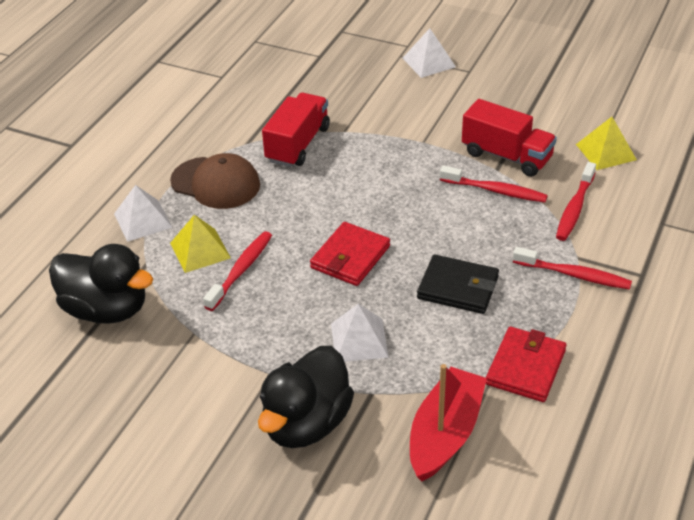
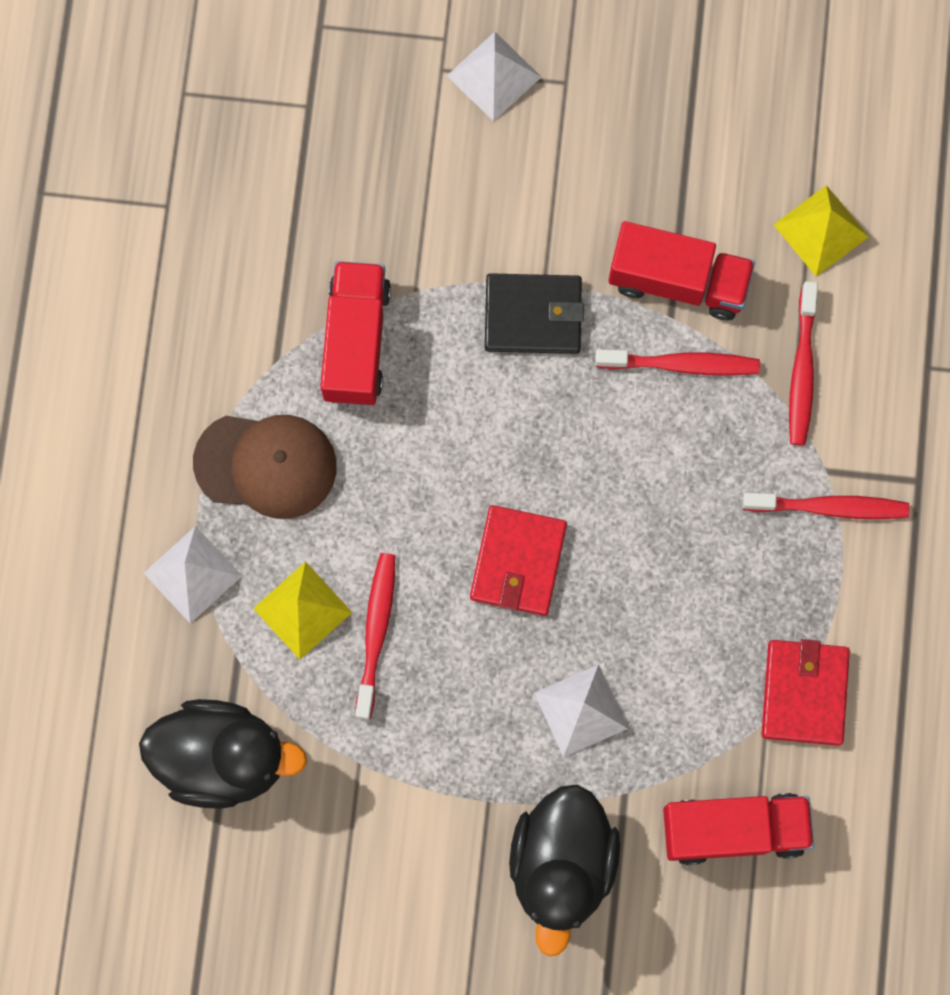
camera: 20 degrees left, 35 degrees up
(445, 434) = (734, 830): red boat -> red truck
(458, 287) = (681, 577): black wallet -> black wallet (533, 315)

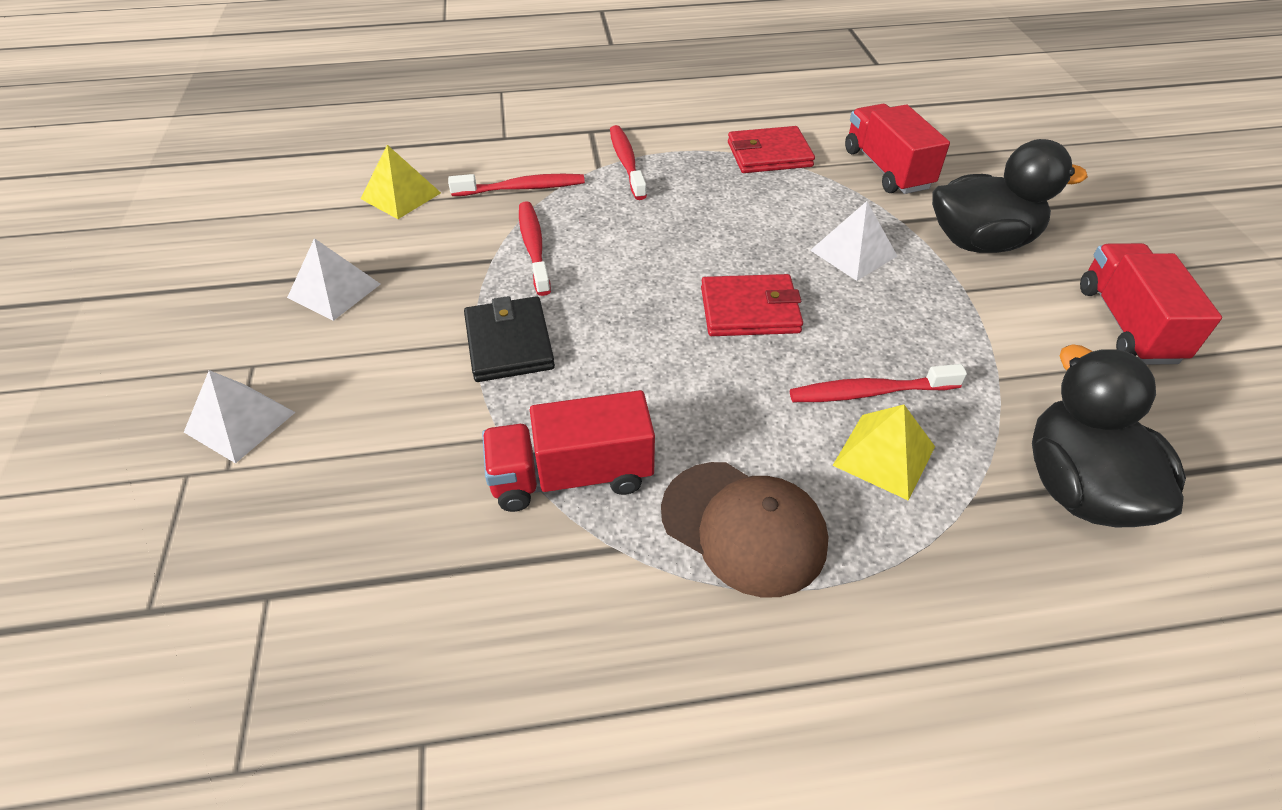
camera: 105 degrees left, 30 degrees down
(193, 574) = (906, 570): white pyramid -> white pyramid (334, 290)
(266, 465) = (743, 527): brown cap -> brown cap turned 135 degrees clockwise
(678, 281) = (457, 260): red truck -> red truck (1127, 324)

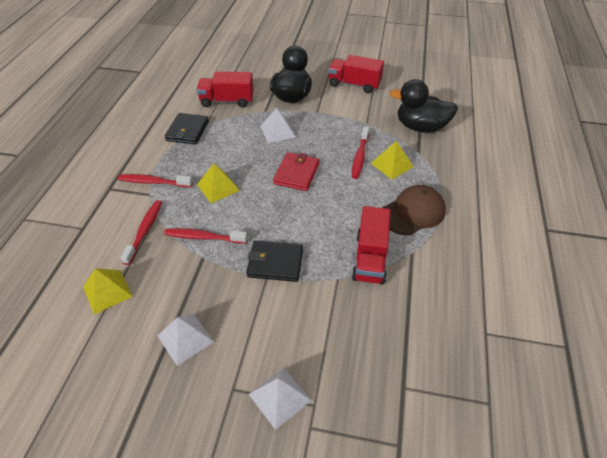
camera: 70 degrees left, 0 degrees up
(654, 227) = (218, 187): none -> yellow pyramid
(769, 154) = (187, 131): red wallet -> black wallet

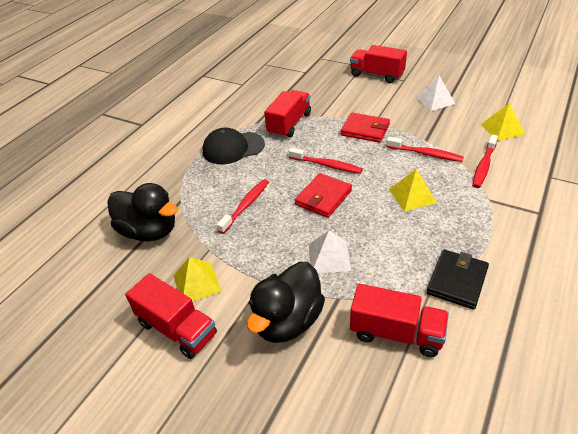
camera: 160 degrees left, 5 degrees down
(153, 182) = (488, 212): red toothbrush -> red toothbrush (327, 165)
(275, 263) = (365, 130): black wallet -> red wallet
(279, 397) = (376, 75): white pyramid -> red truck
(392, 165) = (218, 191): yellow pyramid -> yellow pyramid (197, 283)
(413, 212) = (233, 148): brown cap -> black cap

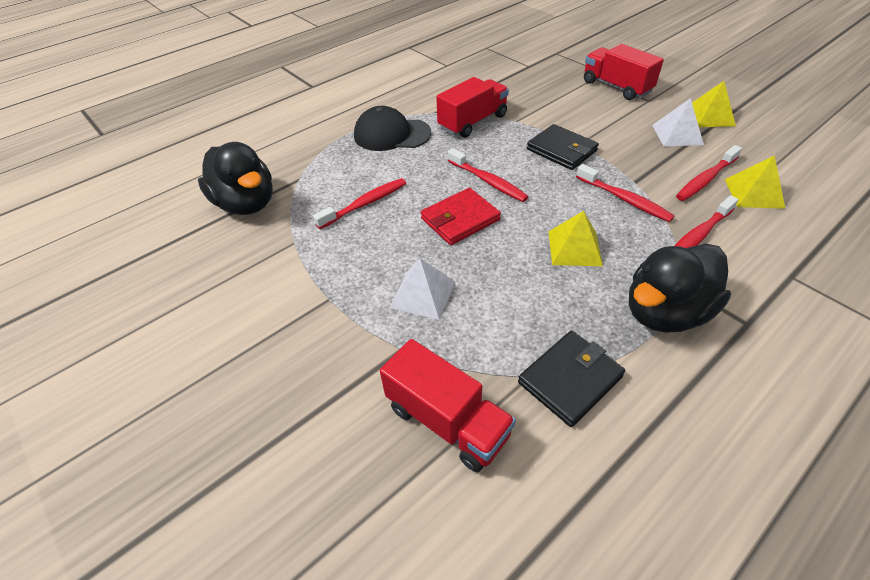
camera: 20 degrees right, 5 degrees up
(177, 329) = (204, 323): red truck -> none
(197, 283) = (257, 277): yellow pyramid -> yellow pyramid (709, 116)
(288, 321) = (326, 356): black duck -> black duck (665, 312)
(365, 130) = (561, 150): red wallet -> black wallet
(468, 127) = (705, 179): none -> red toothbrush

